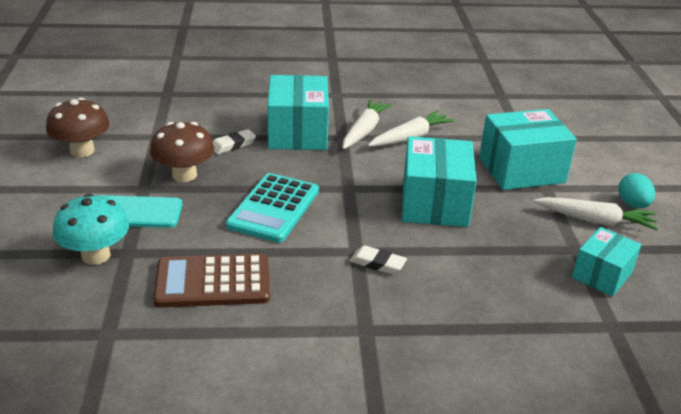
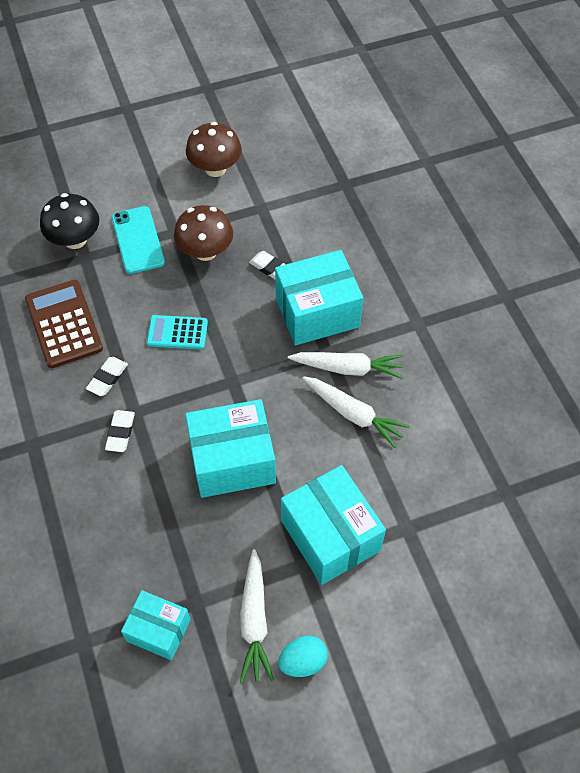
camera: 75 degrees right, 25 degrees up
(96, 255) = (75, 240): turquoise mushroom -> black mushroom
(273, 208) = (177, 332): turquoise calculator -> turquoise calculator, size x0.63
(305, 261) = (107, 378): none -> white eraser

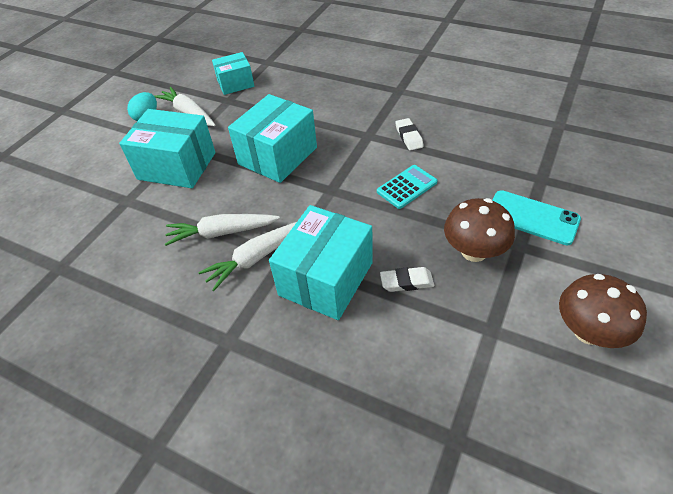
camera: 140 degrees right, 10 degrees down
(64, 324) = (480, 139): brown calculator -> none
(75, 240) = (568, 183): black mushroom -> none
(120, 433) = (361, 123): white eraser -> none

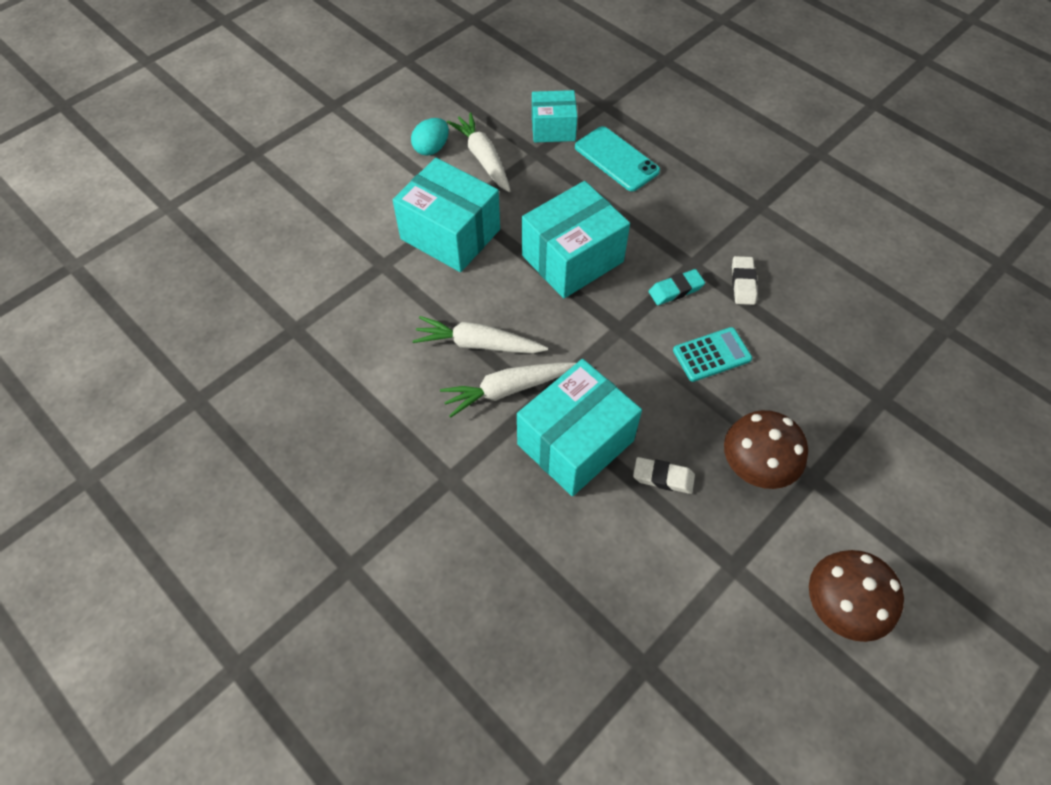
camera: 15 degrees right, 10 degrees up
(362, 154) = (675, 290): none -> turquoise eraser
(532, 217) = (844, 447): turquoise phone -> turquoise phone (616, 159)

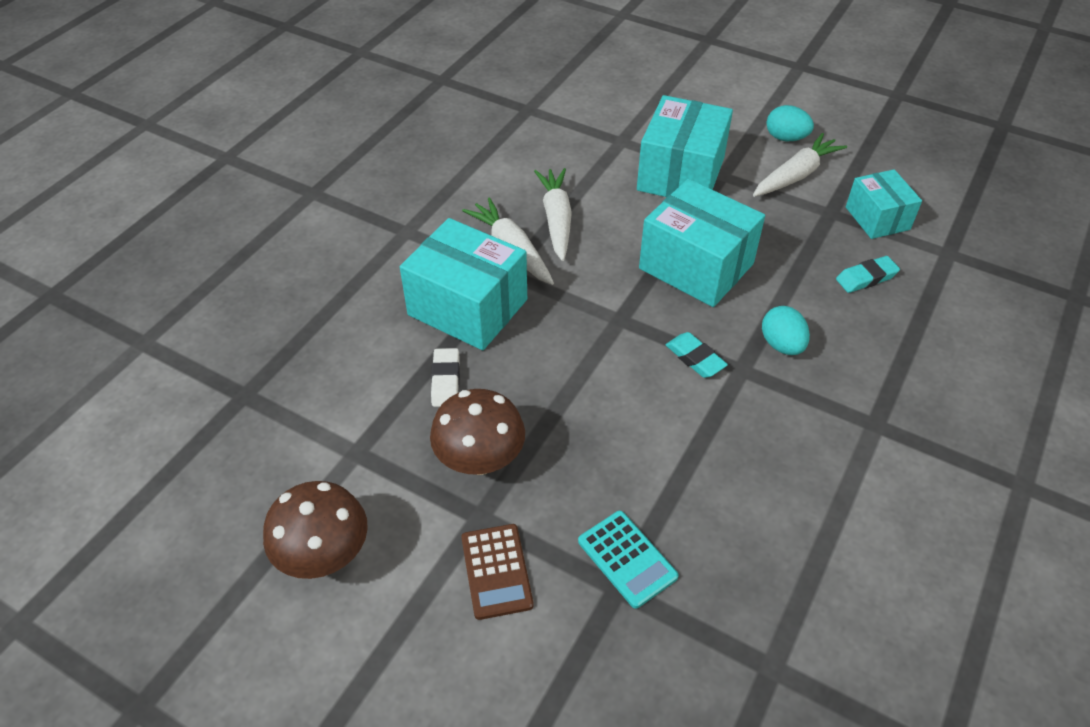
camera: 75 degrees right, 10 degrees down
(616, 159) = (866, 278): turquoise phone -> turquoise eraser
(673, 232) = (781, 345): none -> turquoise egg
(712, 355) = (616, 403): turquoise calculator -> turquoise calculator (627, 559)
(743, 283) = (736, 420): white eraser -> none
(864, 476) = (496, 571): none -> brown calculator

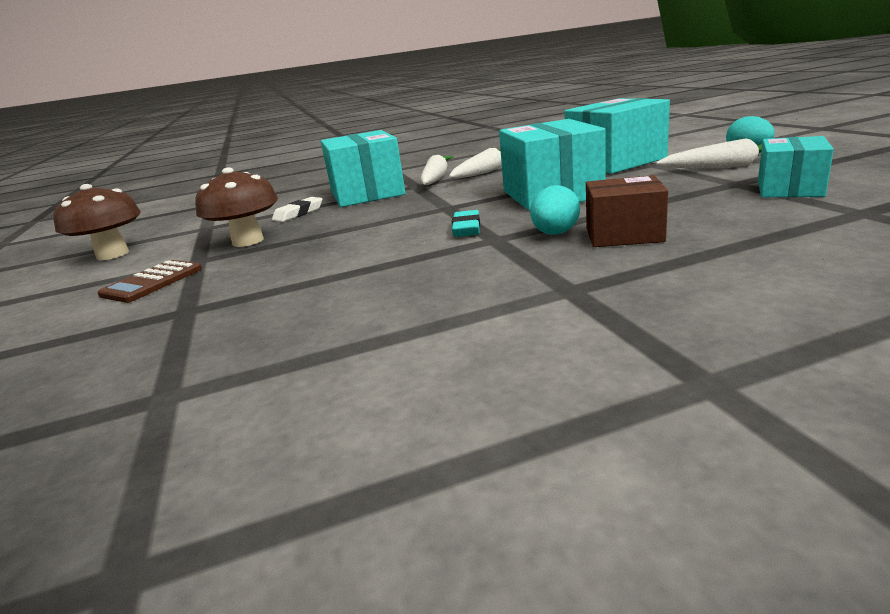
camera: 45 degrees right, 25 degrees down
(627, 559) = (220, 300): turquoise calculator -> none
(833, 331) = (624, 235): none -> brown box
(866, 278) = (717, 214): turquoise eraser -> none

